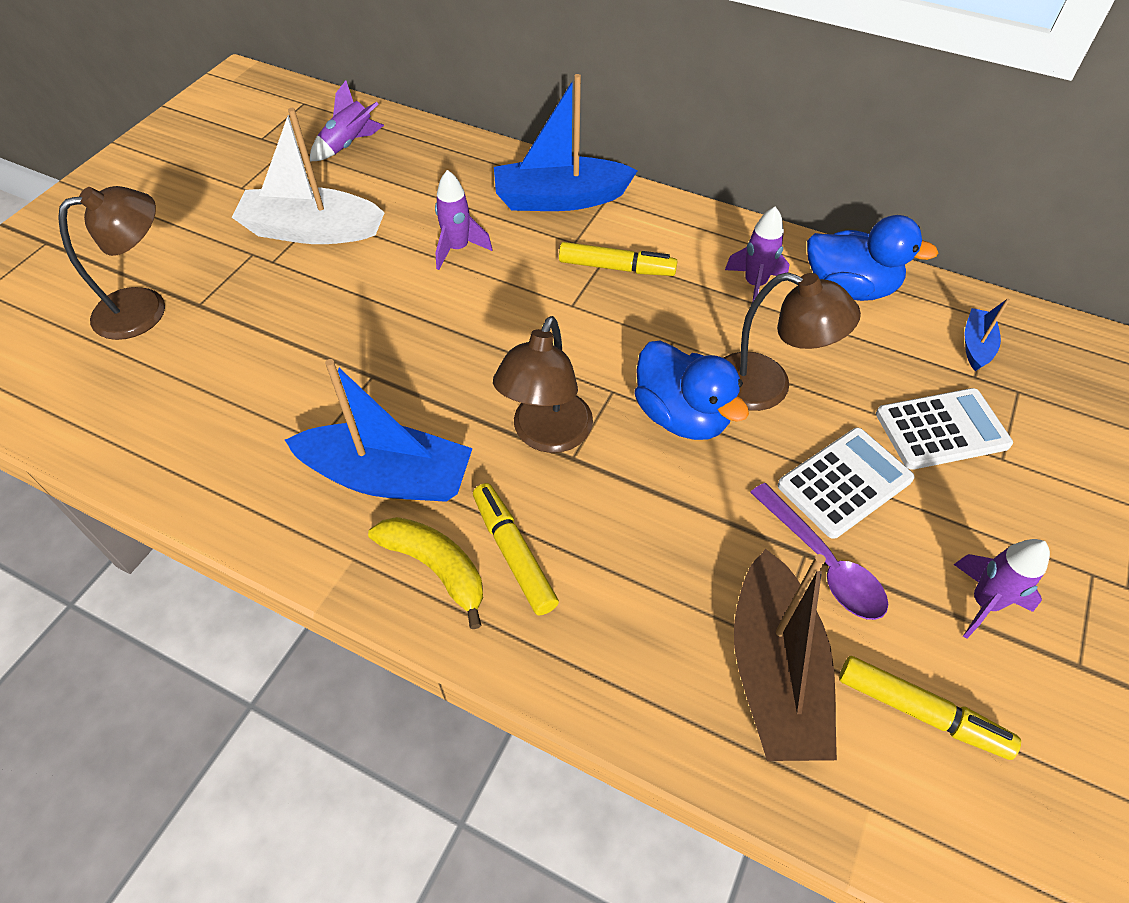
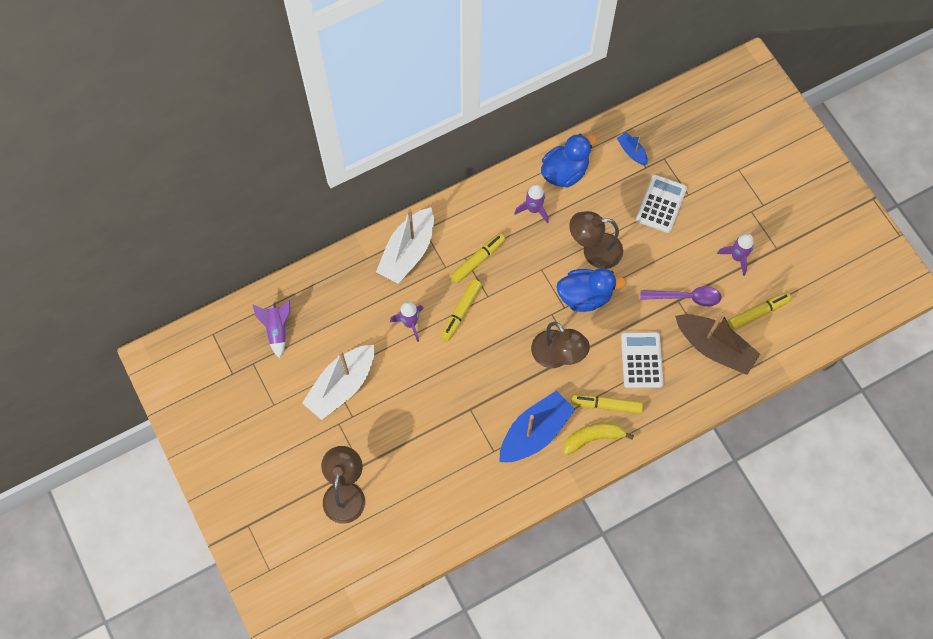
camera: 55 degrees left, 15 degrees up
(521, 289) = (461, 312): none -> yellow marker
(560, 199) = (408, 252): blue boat -> white boat
(767, 387) = (594, 251): brown lamp -> brown lamp turned 150 degrees counterclockwise
(844, 483) = (659, 261): white calculator -> white calculator (641, 360)

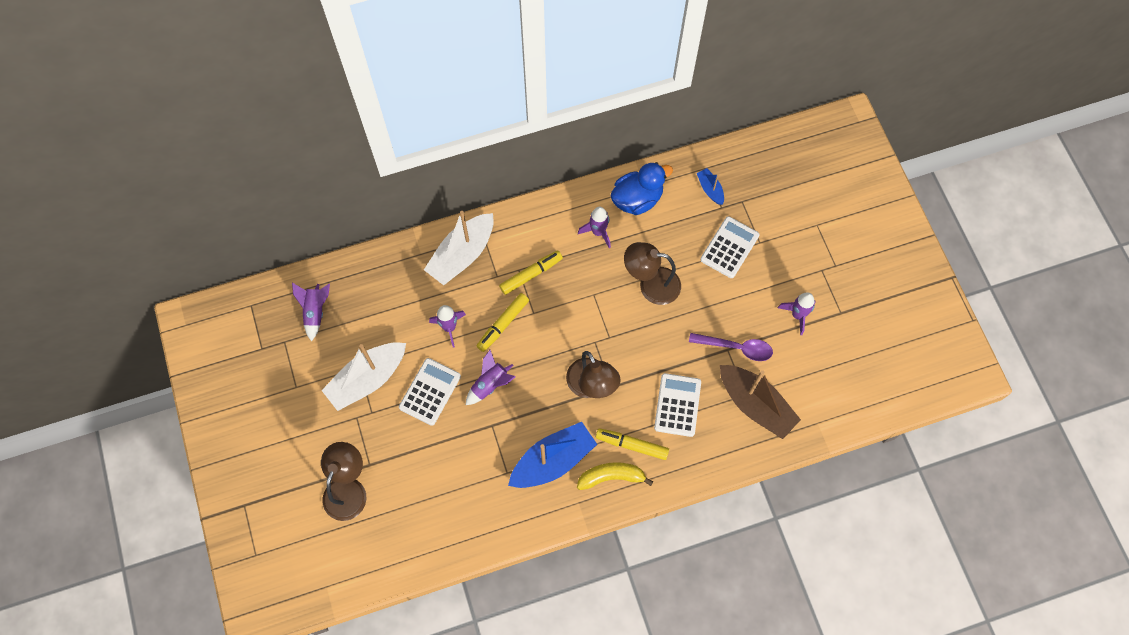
camera: 10 degrees right, 0 degrees up
(404, 387) = (430, 392): none -> white calculator
(460, 371) = (490, 384): none -> purple rocket
(585, 296) = (632, 329): blue duck -> none
(758, 313) = (808, 376): yellow marker -> none

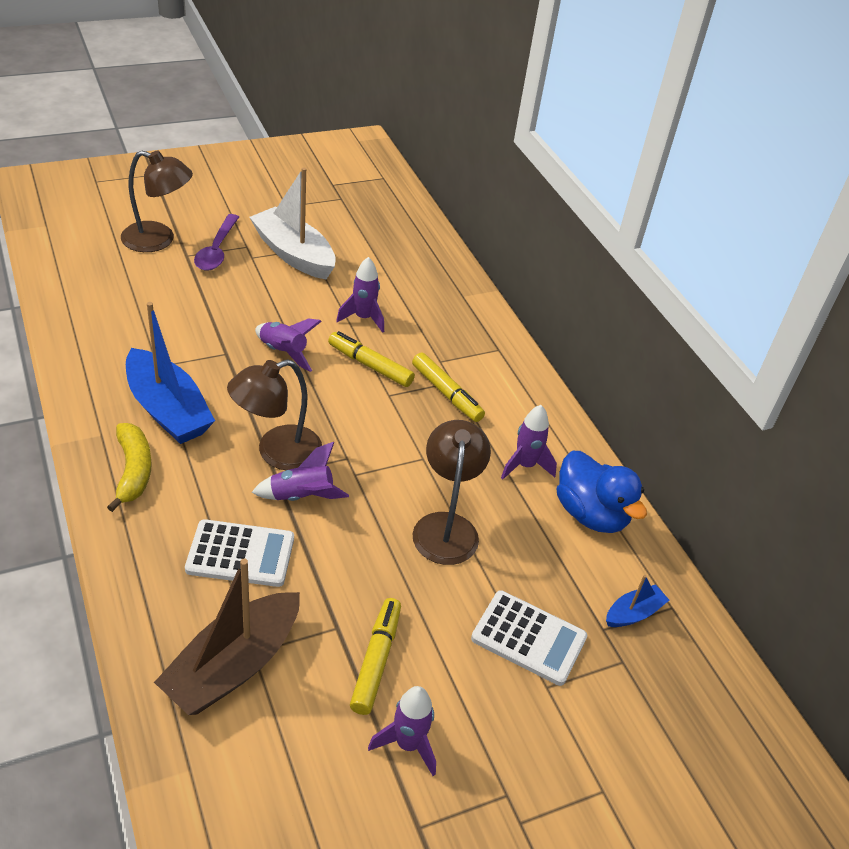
camera: 80 degrees right, 25 degrees down
(315, 312) = (378, 218): purple rocket -> purple rocket (302, 496)
(430, 392) = (276, 301): white calculator -> none
(462, 255) = (466, 330): white boat -> none
(631, 445) = (180, 495): yellow marker -> yellow marker (376, 660)
(736, 348) = (340, 641): purple spoon -> purple spoon (216, 250)

